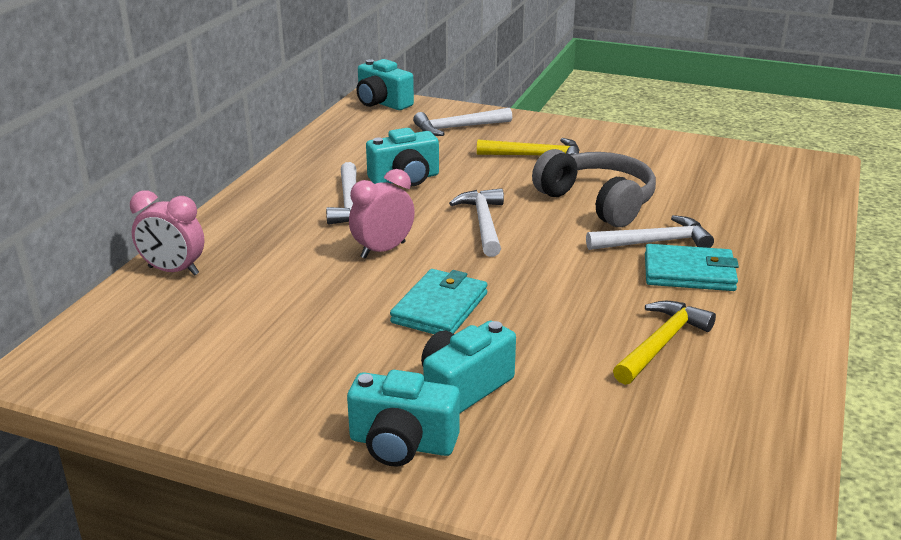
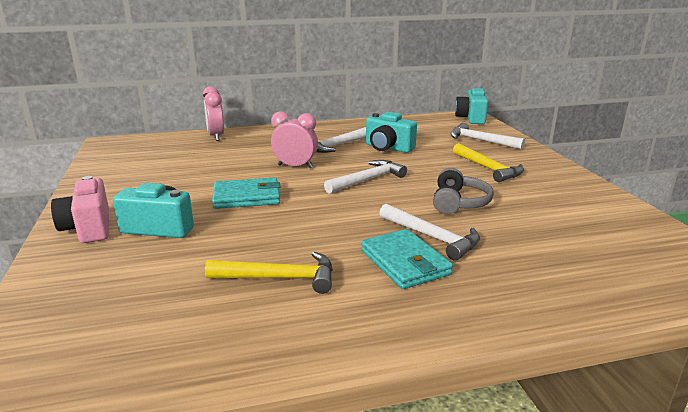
camera: 55 degrees right, 5 degrees down
(402, 444) = (88, 228): turquoise camera -> pink camera
(598, 202) = (459, 203): grey headphones -> grey headphones, size x0.66

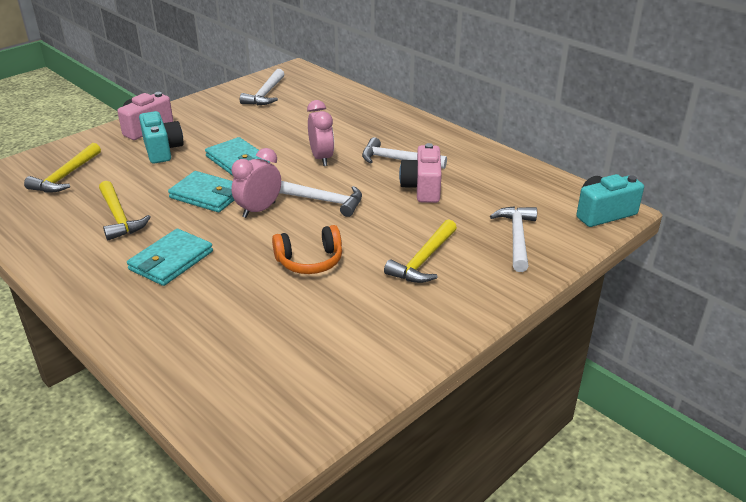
camera: 60 degrees right, 10 degrees up
(121, 300) = (66, 176): none -> yellow hammer
(216, 136) = (356, 100): pink clock -> pink clock (259, 210)
(295, 222) = (207, 195): none -> turquoise wallet
(388, 148) = (422, 188): turquoise camera -> pink camera
(432, 237) = (224, 263): white hammer -> white hammer (265, 94)
(459, 203) = (310, 261): grey headphones -> orange headphones

